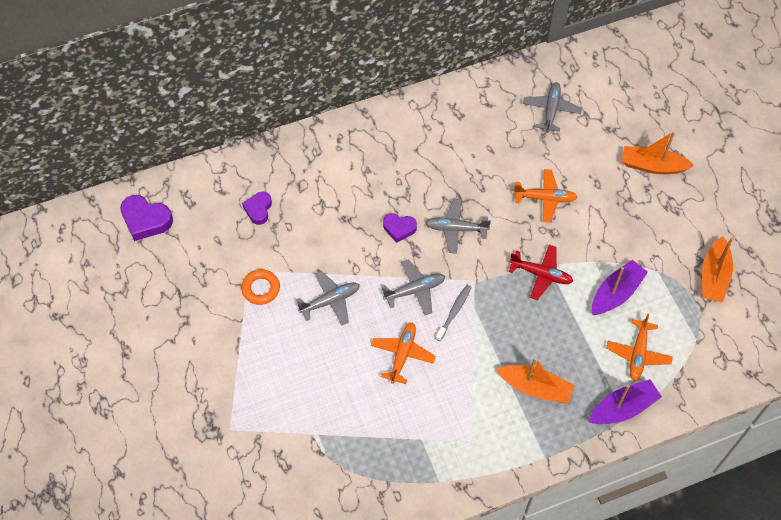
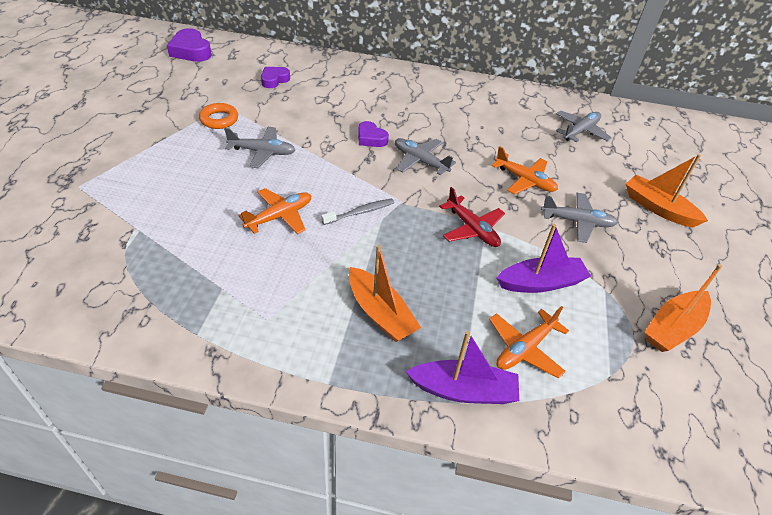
camera: 30 degrees right, 15 degrees down
(415, 290) = (341, 181): grey plane -> grey plane (577, 222)

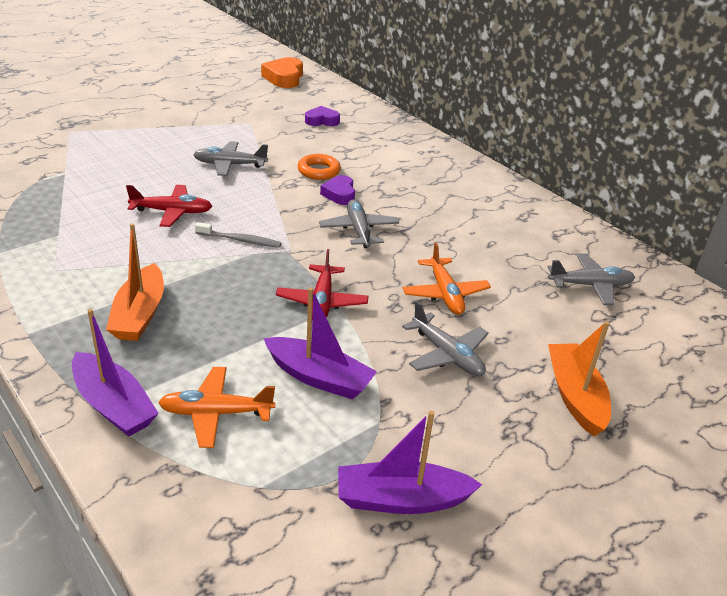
camera: 40 degrees right, 10 degrees down
(191, 51) = (284, 78): purple heart -> orange heart
(219, 119) = (232, 130): orange ring -> orange ring (318, 171)
(262, 152) = (230, 165): grey plane -> grey plane turned 135 degrees clockwise
(280, 216) = (172, 212): orange plane -> red plane
(673, 328) = (401, 499): orange boat -> purple boat

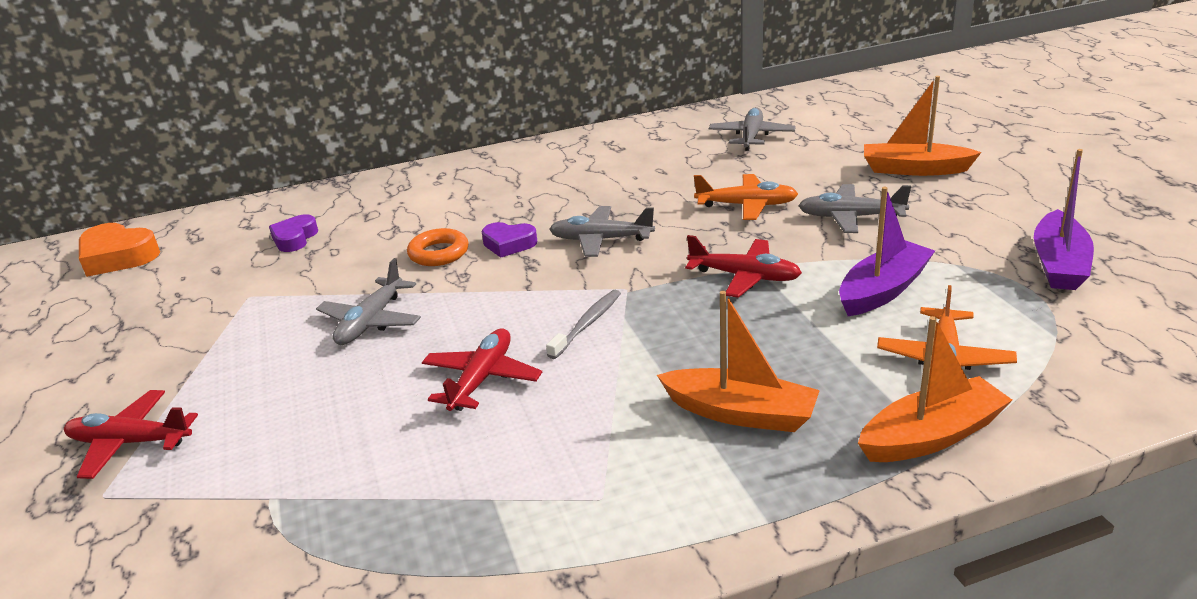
camera: 65 degrees left, 5 degrees down
(110, 127) = (130, 442): none -> red plane
(114, 405) = (932, 436): purple boat -> orange boat
(447, 354) = (850, 217): grey plane -> grey plane turned 150 degrees counterclockwise

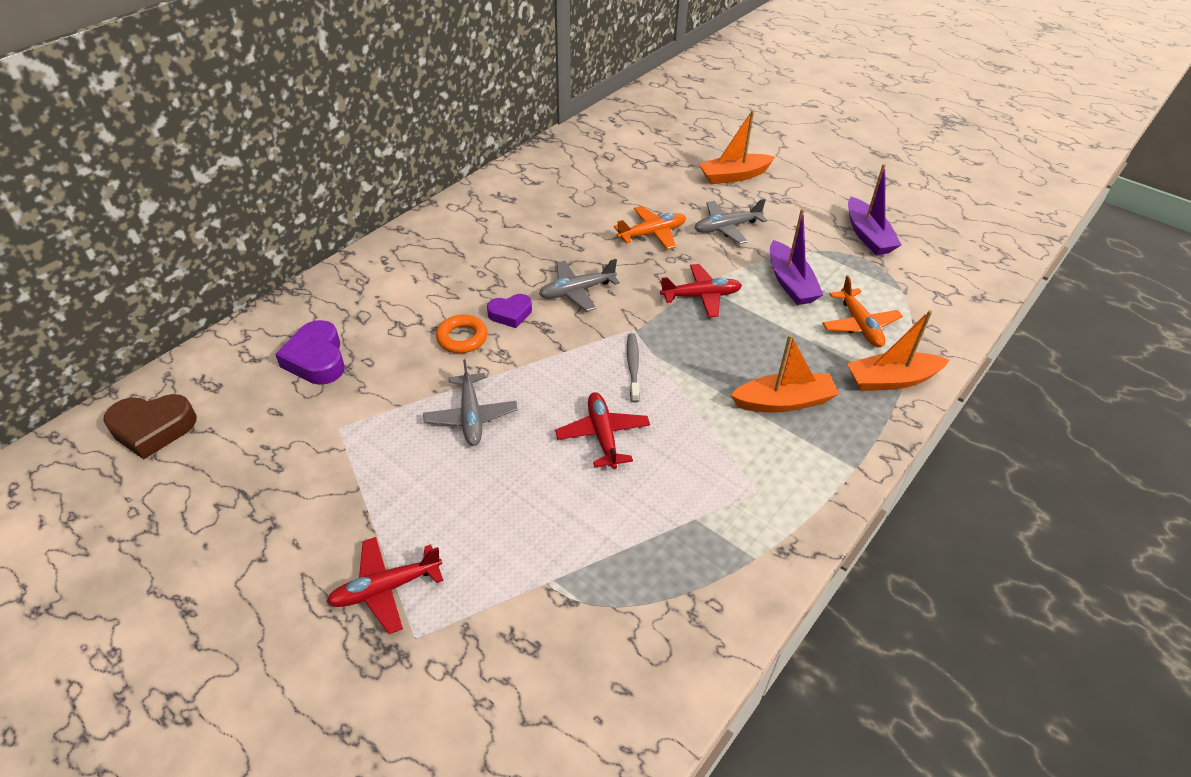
camera: 35 degrees left, 15 degrees up
(118, 257) = (153, 429): orange heart -> brown heart
(294, 238) = (317, 359): purple heart -> purple heart, size x1.55
(751, 137) = (602, 167): grey plane -> none
(883, 290) = (790, 283): purple boat -> purple boat turned 150 degrees clockwise
(932, 436) = (891, 380): orange boat -> orange boat turned 135 degrees counterclockwise

